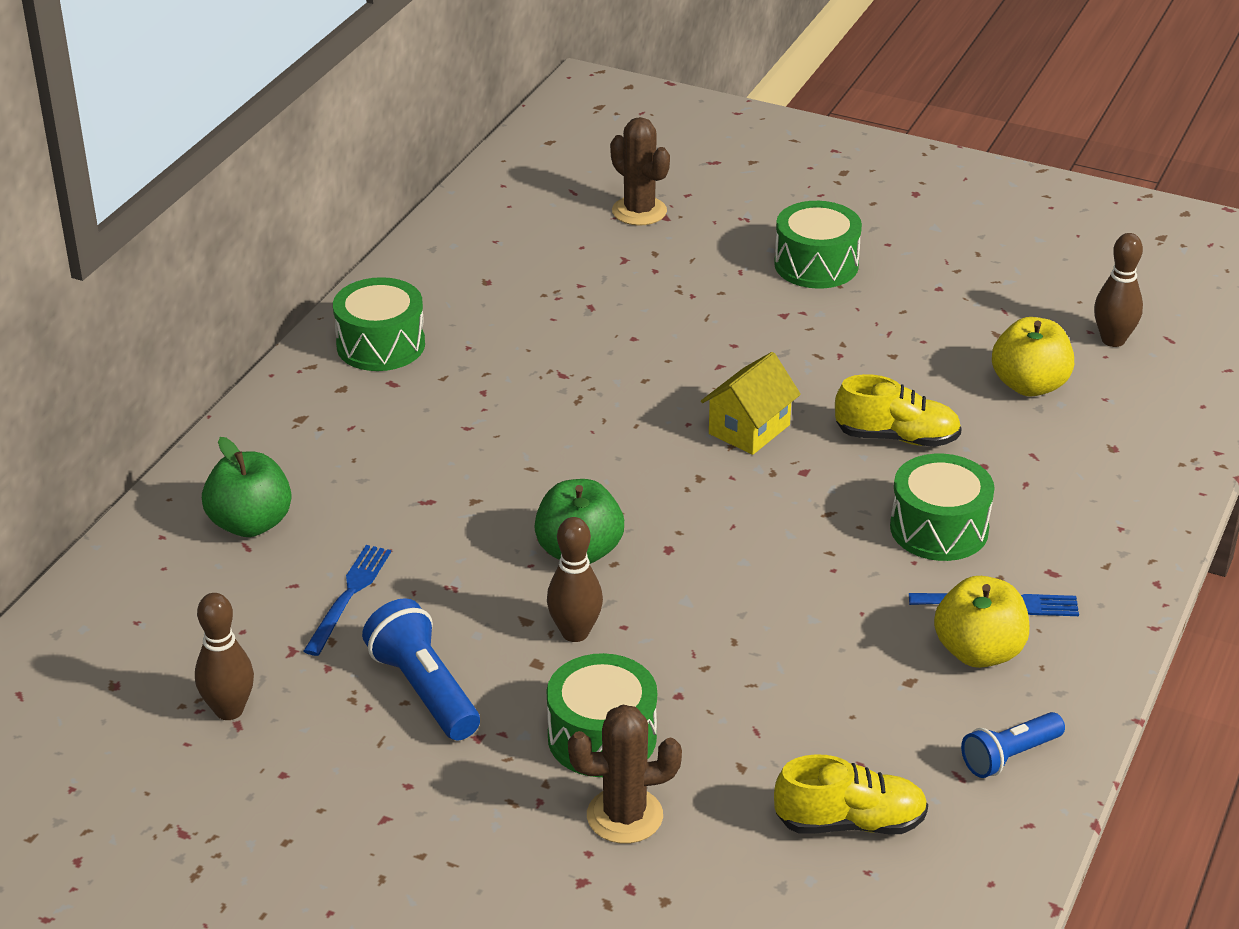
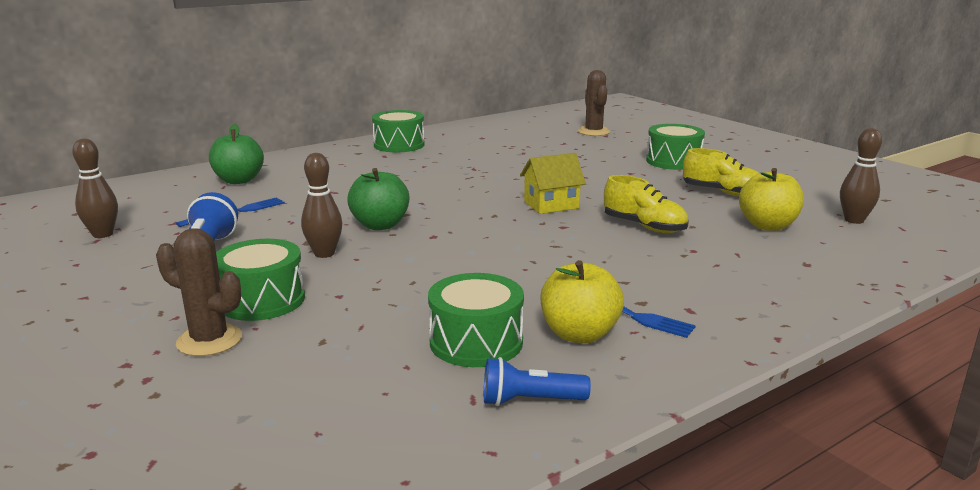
camera: 30 degrees right, 15 degrees down
(850, 822) = (349, 397): yellow shoe -> yellow shoe (722, 193)
(939, 529) = (625, 269): green drum -> green drum (476, 342)

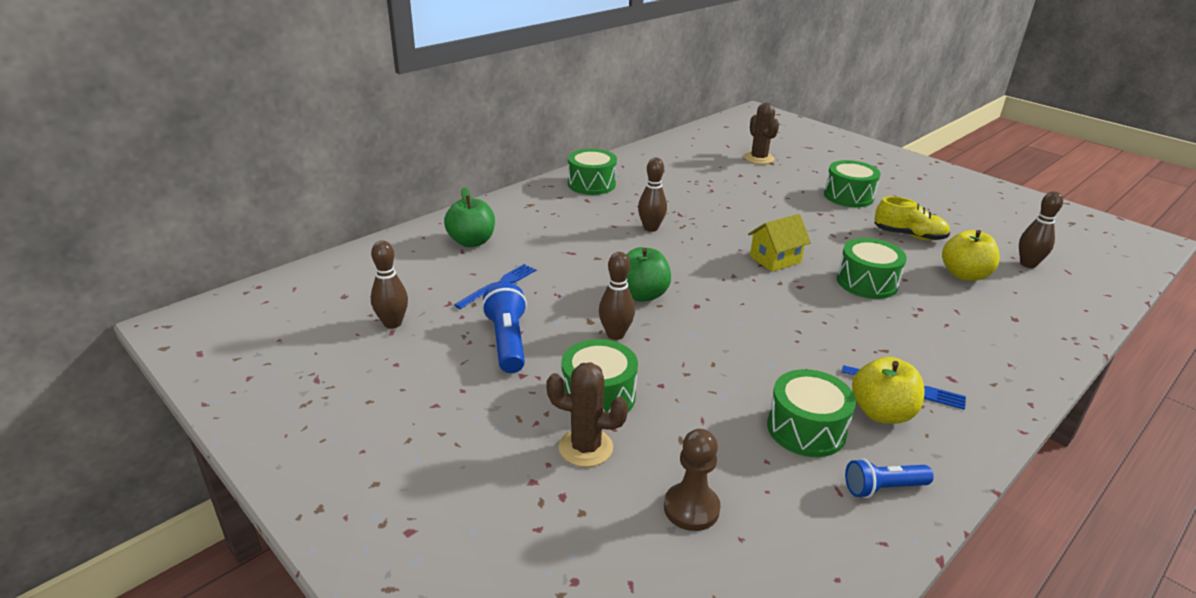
camera: 10 degrees left, 10 degrees up
(282, 401) = (691, 508): none -> brown pawn
(433, 177) = (651, 228): none -> brown bowling pin
(644, 226) = (867, 282): yellow shoe -> green drum

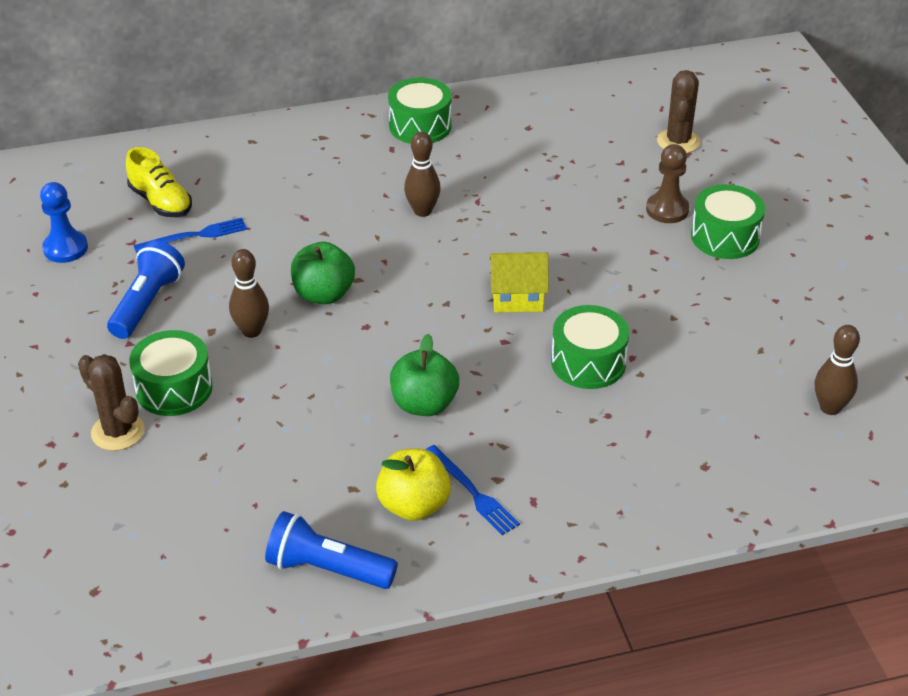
camera: 30 degrees right, 10 degrees up
(392, 323) = (65, 248): brown bowling pin -> blue pawn
(471, 242) = (216, 171): green apple -> green apple (424, 404)
(691, 508) = (149, 516): brown pawn -> brown pawn (667, 210)
(806, 429) = (323, 491): green drum -> none
(883, 488) = (327, 569): blue flashlight -> blue flashlight, size x1.50
(909, 235) = (727, 319): yellow shoe -> yellow shoe (161, 202)
(964, 275) = (723, 393): yellow apple -> none

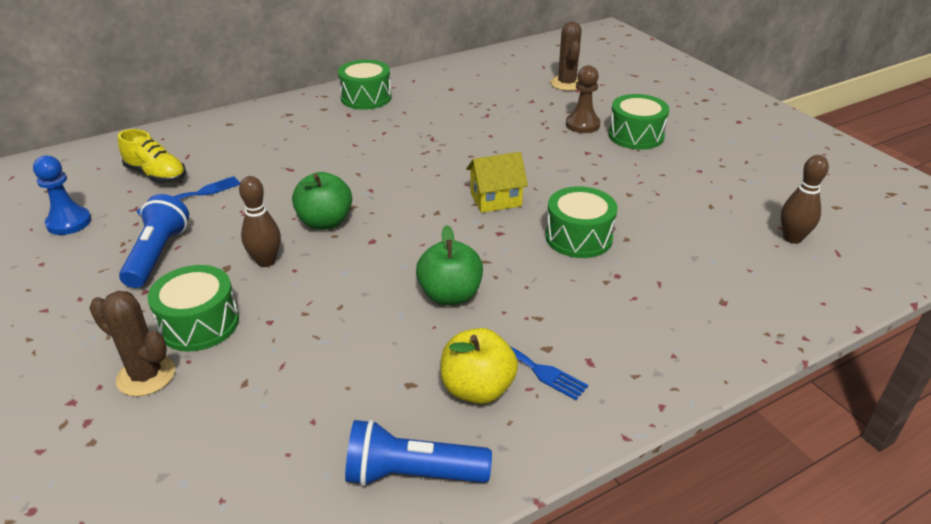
camera: 15 degrees left, 5 degrees down
(422, 211) = (390, 151): brown bowling pin -> none

